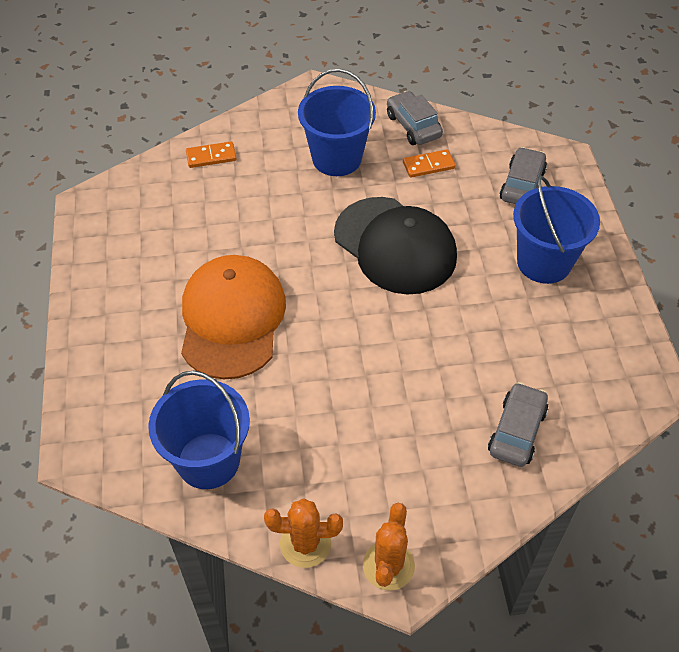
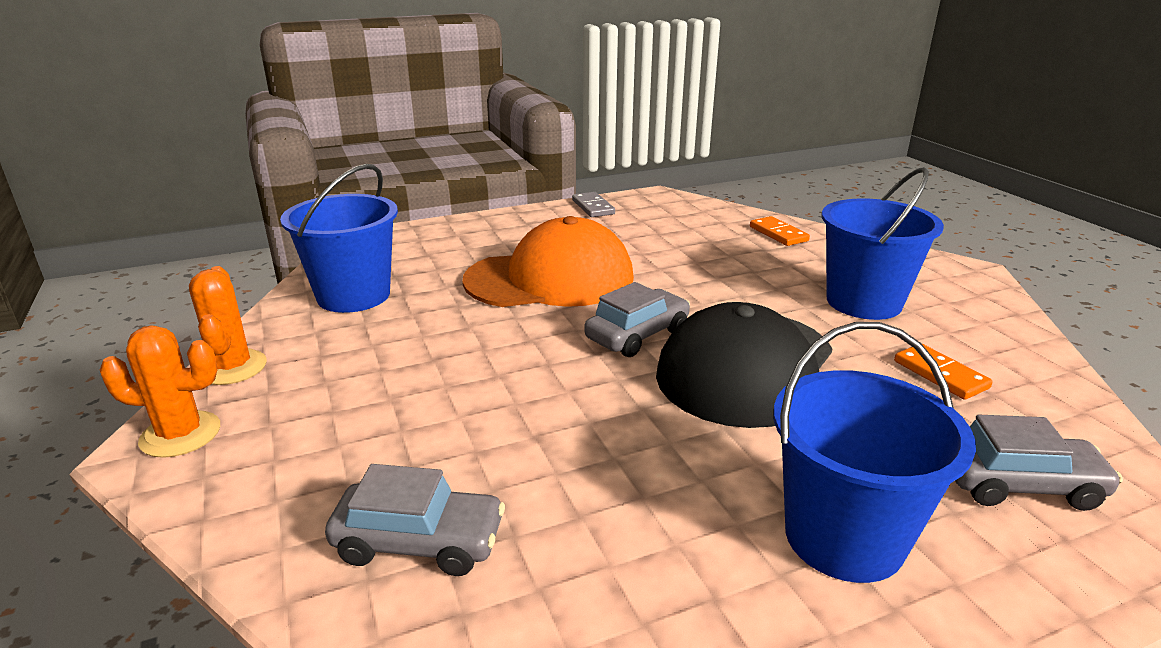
camera: 75 degrees right, 25 degrees down
(90, 257) = (593, 207): none -> grey domino
(413, 126) = (1007, 350): grey car -> grey car (637, 335)

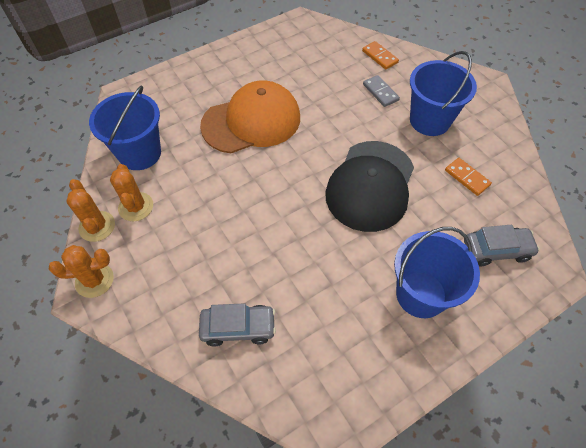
camera: 10 degrees left, 30 degrees up
(312, 351) = (136, 207): none -> orange cactus
(593, 207) = (261, 39): grey domino -> grey domino (380, 92)
(637, 335) = (311, 167): grey car -> none

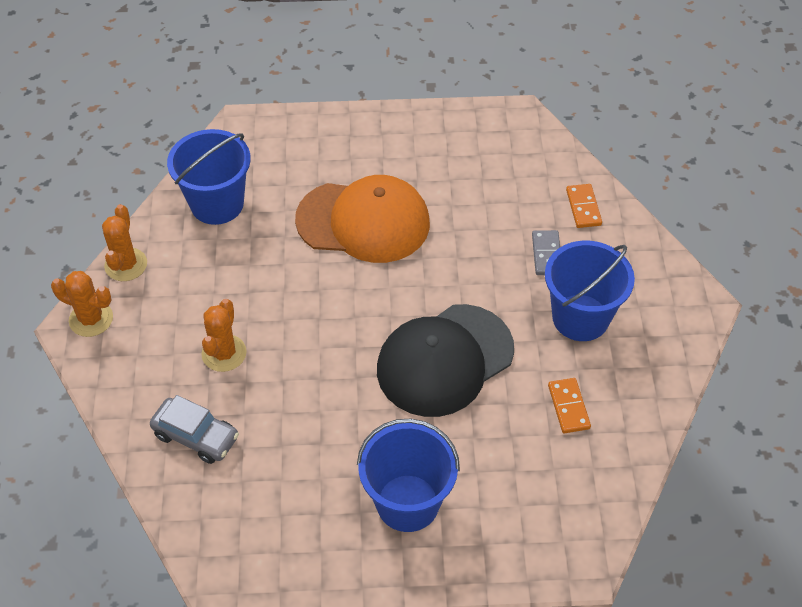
camera: 30 degrees right, 5 degrees down
(136, 207) = (176, 262): orange cactus -> orange cactus (224, 353)
(496, 250) = (533, 503): grey car -> none

